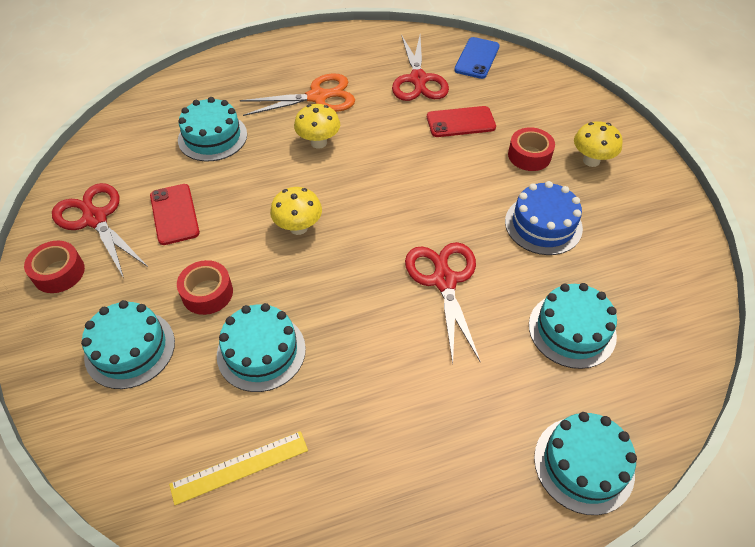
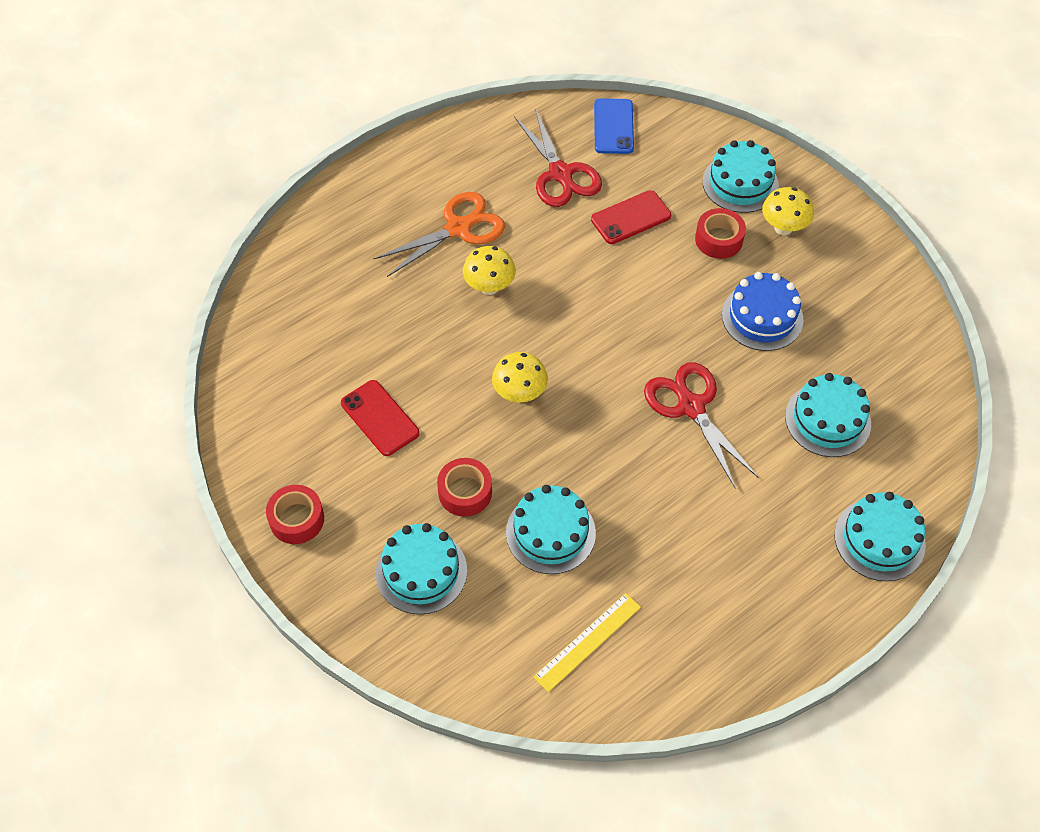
camera: 20 degrees left, 5 degrees up
(95, 219) = (296, 449): red scissors -> none
(212, 137) = (367, 314): turquoise cake -> turquoise cake (740, 183)

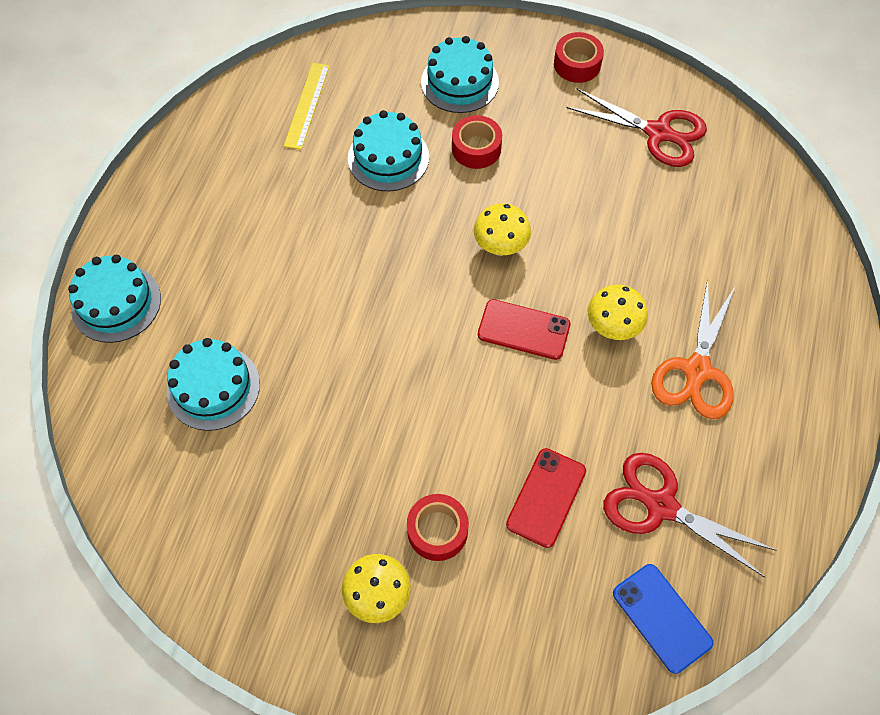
camera: 145 degrees right, 5 degrees up
(380, 418) = (591, 162): red phone -> red phone (523, 330)
(691, 407) = (346, 324): red scissors -> red scissors (658, 133)
(740, 183) = (464, 630): turquoise cake -> none
(762, 317) = (335, 461): blue cake -> none

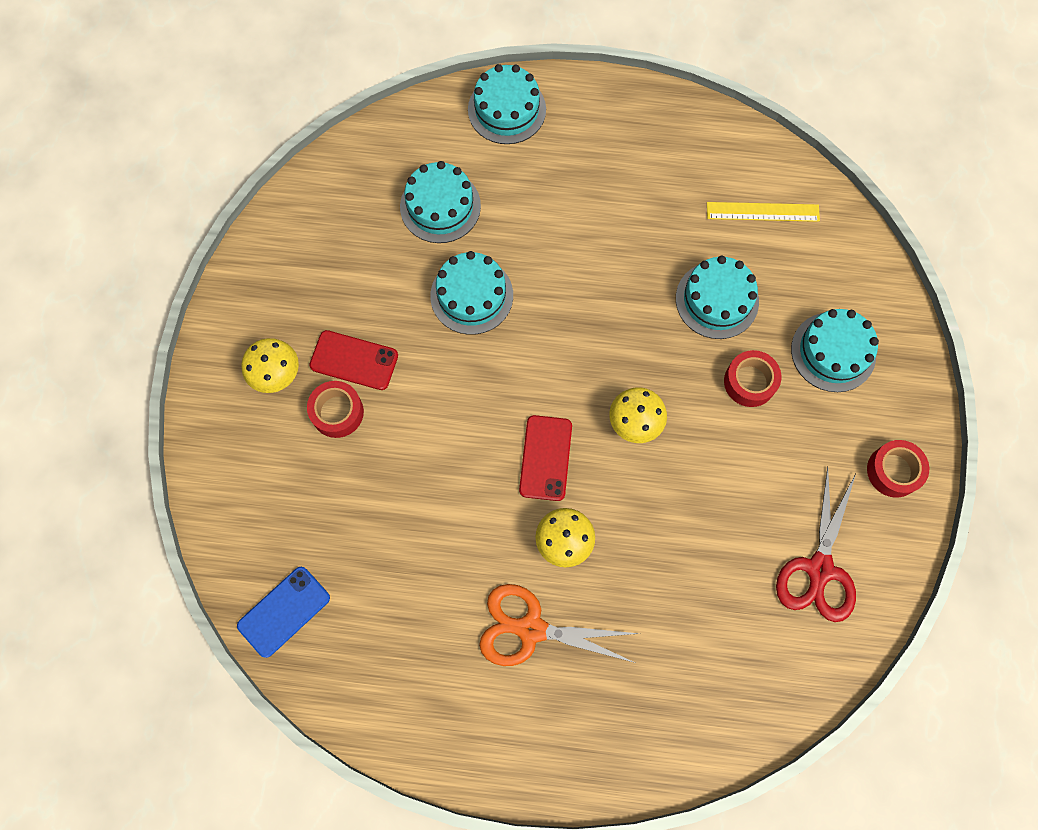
camera: 80 degrees right, 10 degrees up
(329, 371) = (471, 295): none -> turquoise cake
(546, 497) = (380, 500): red phone -> red phone (354, 360)
(661, 506) = (386, 603): red scissors -> none

